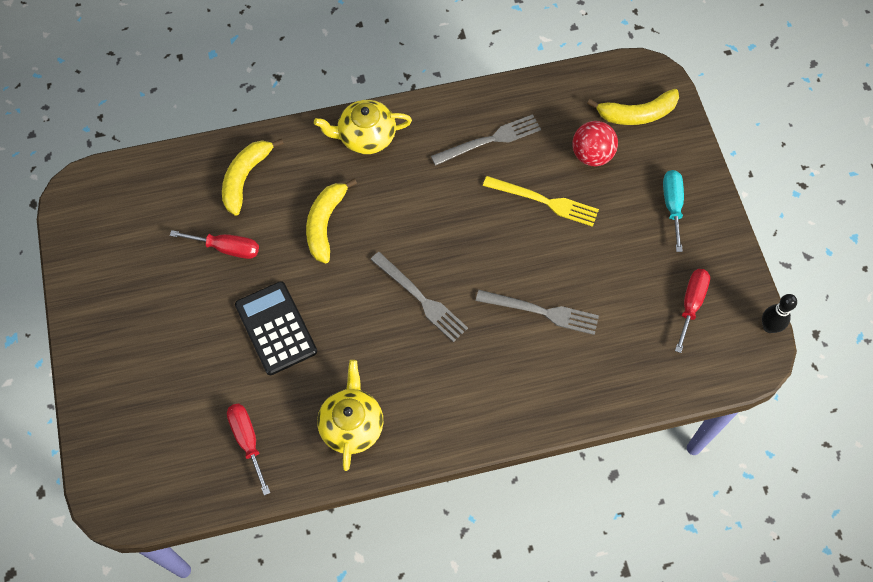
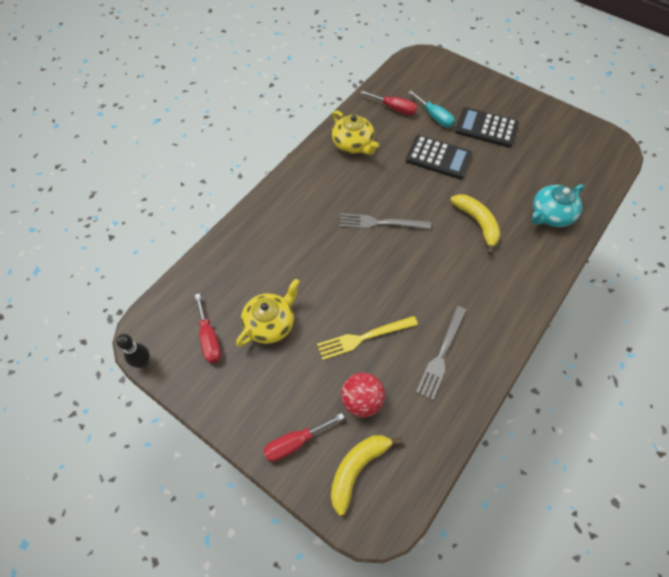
camera: 140 degrees right, 5 degrees down
(177, 324) = (486, 128): none -> black calculator
(227, 248) = (510, 174): red screwdriver -> red screwdriver (295, 443)
(246, 178) = (550, 215): yellow banana -> turquoise teapot
(365, 137) = (519, 292): yellow teapot -> yellow teapot (270, 323)
(541, 312) = (304, 265): grey fork -> none
(672, 206) = (271, 405): turquoise screwdriver -> turquoise screwdriver (434, 117)

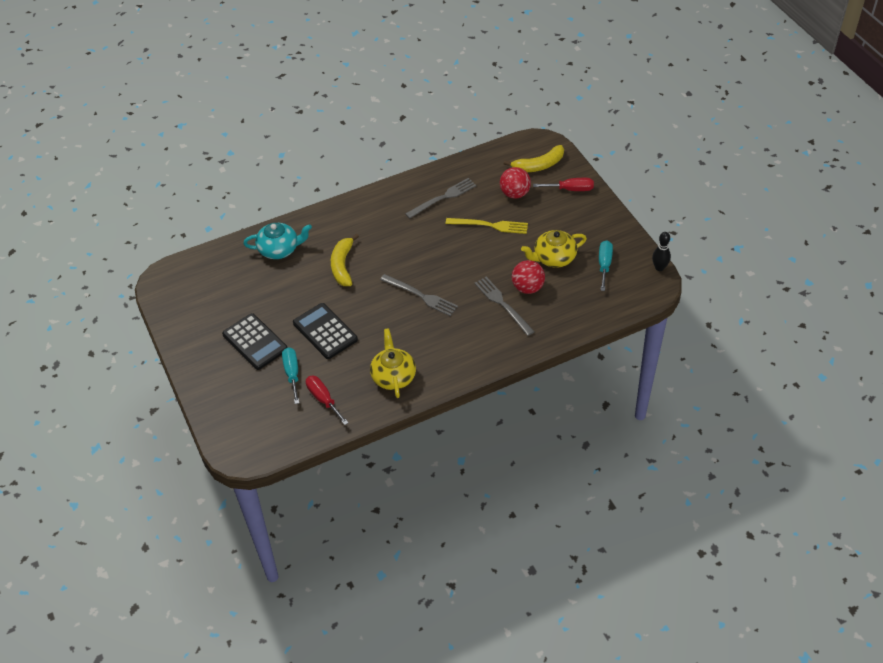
camera: 150 degrees left, 10 degrees down
(209, 339) = (604, 265): red screwdriver -> turquoise screwdriver
(281, 274) = (527, 288): none -> red ball
(296, 246) = (503, 304): none -> grey fork

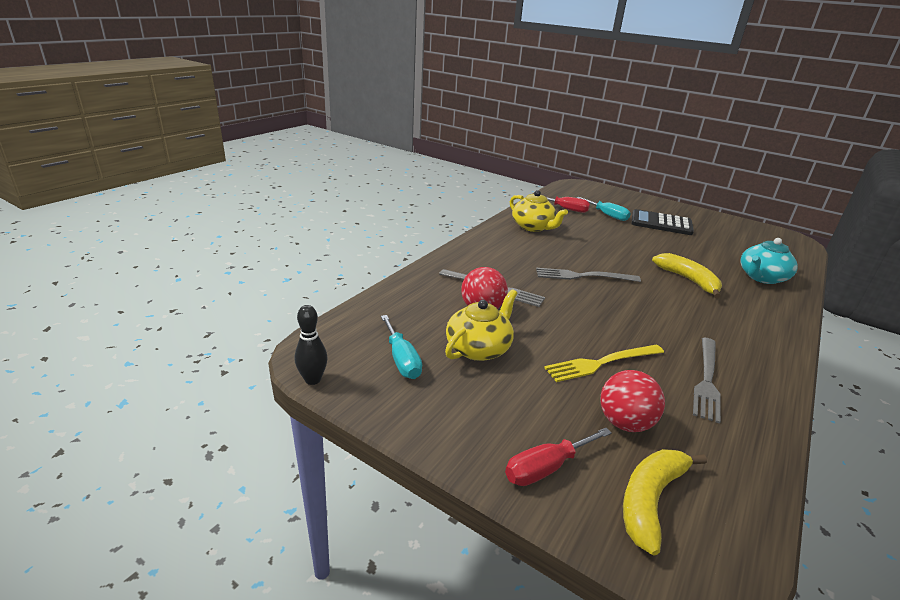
camera: 145 degrees right, 20 degrees down
(325, 331) = (623, 238): black calculator -> none

